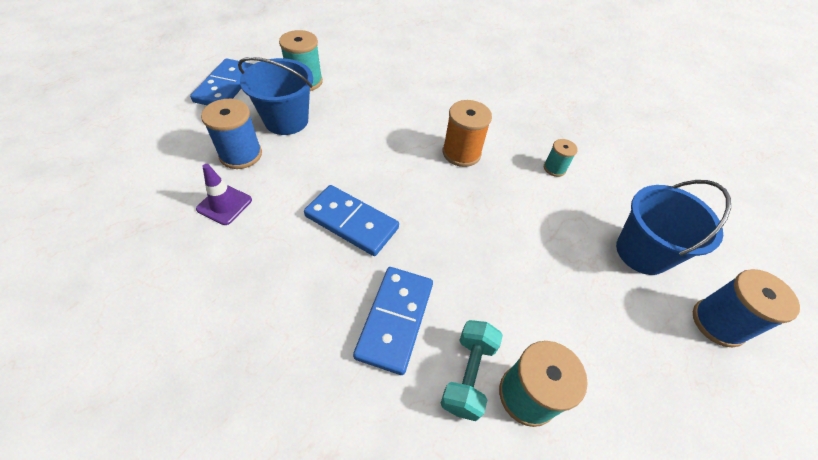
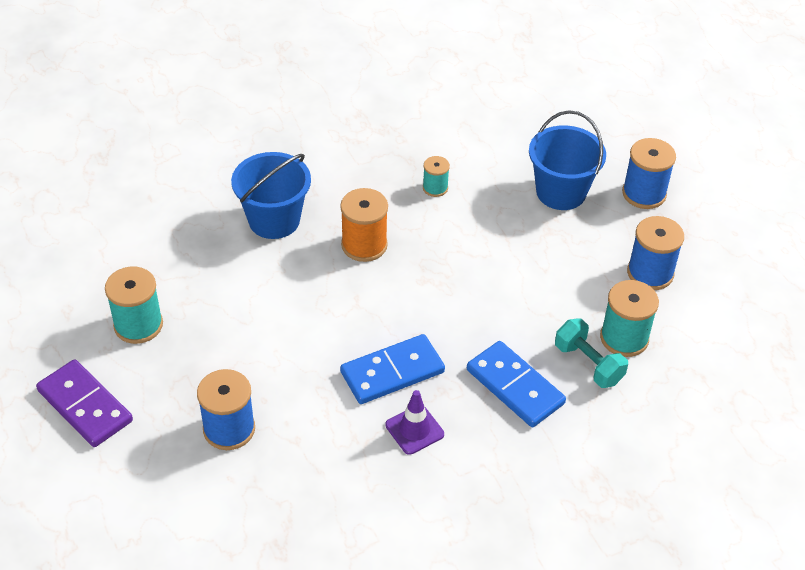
camera: 55 degrees left, 5 degrees down
(224, 204) = (297, 465): purple traffic cone -> purple traffic cone (414, 429)
(226, 86) = (85, 406): blue domino -> purple domino
(286, 120) = (200, 369): blue bucket -> blue bucket (274, 220)
(631, 379) = (650, 273): none -> blue spool

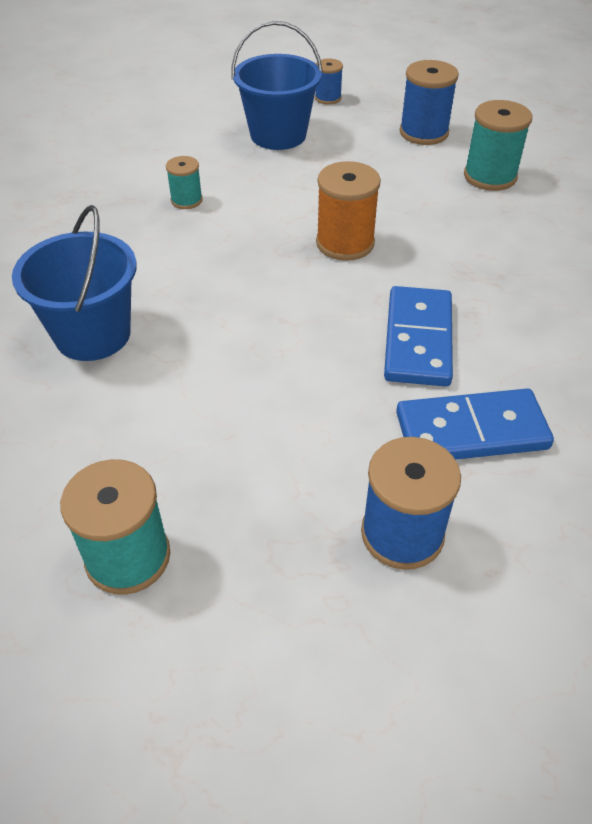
camera: 55 degrees left, 0 degrees up
(85, 406) = (227, 709): purple domino -> none
(364, 245) = (211, 281): orange spool -> orange spool (345, 243)
(414, 429) = (515, 359): purple traffic cone -> none
(515, 386) = (503, 263): blue domino -> blue domino (471, 430)
(588, 364) = (506, 208): turquoise dumbbell -> none
(644, 193) = (328, 98): blue spool -> blue spool, size x0.58

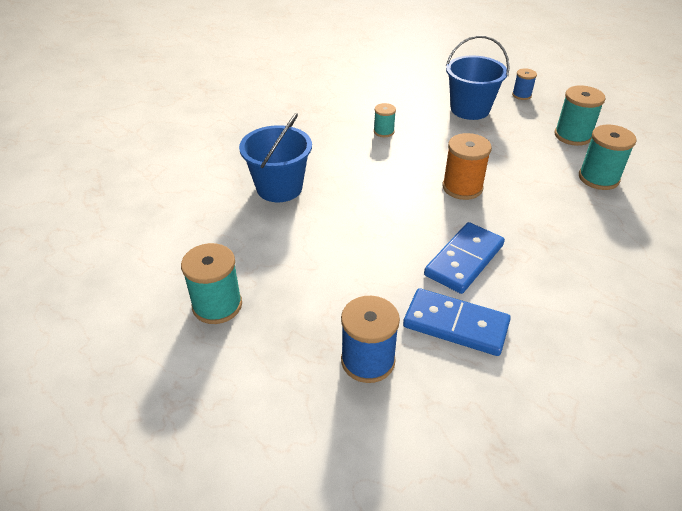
camera: 30 degrees right, 5 degrees down
(423, 133) = (572, 136): blue spool -> turquoise spool

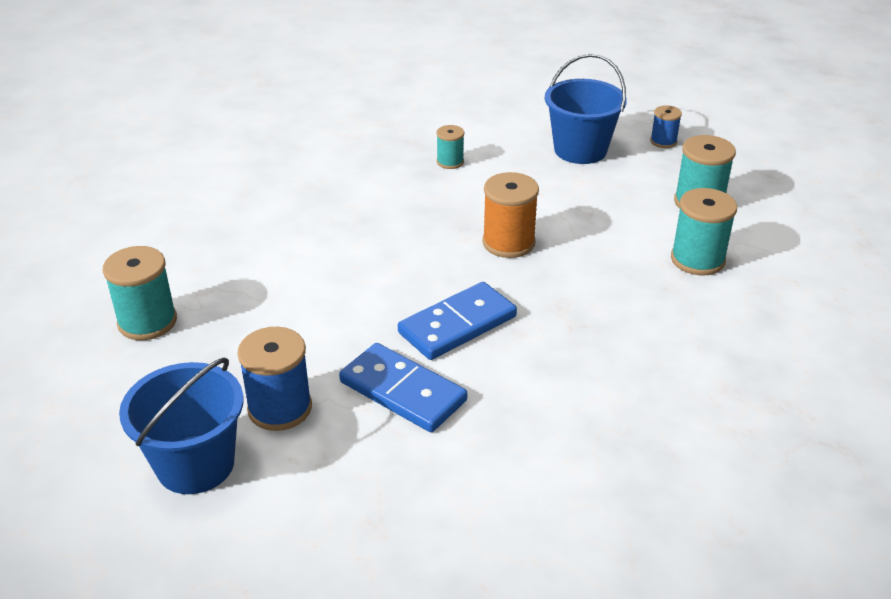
camera: 15 degrees right, 5 degrees down
(279, 188) = (284, 208): blue bucket -> blue bucket (195, 464)

